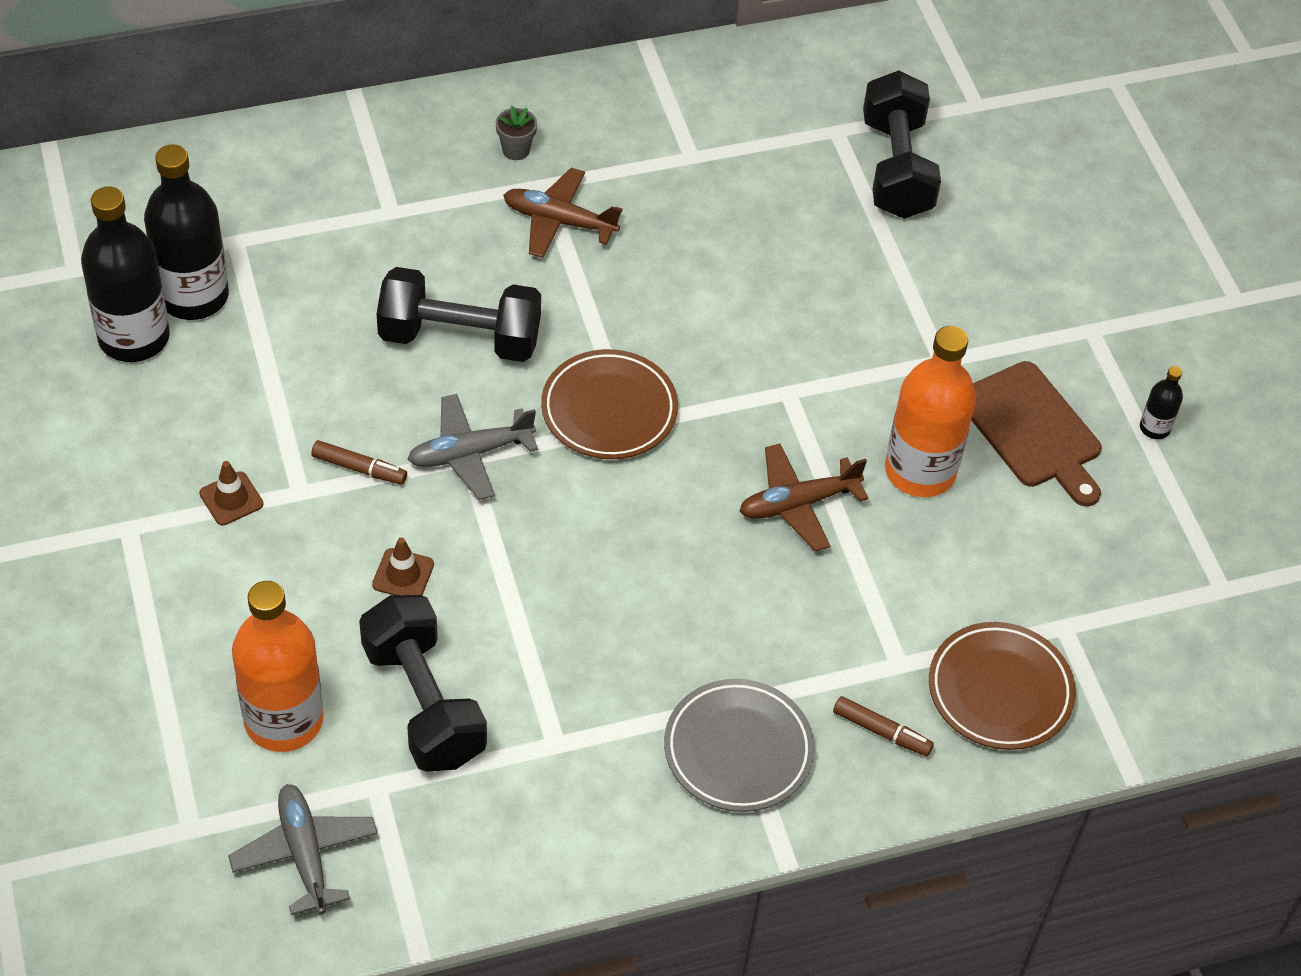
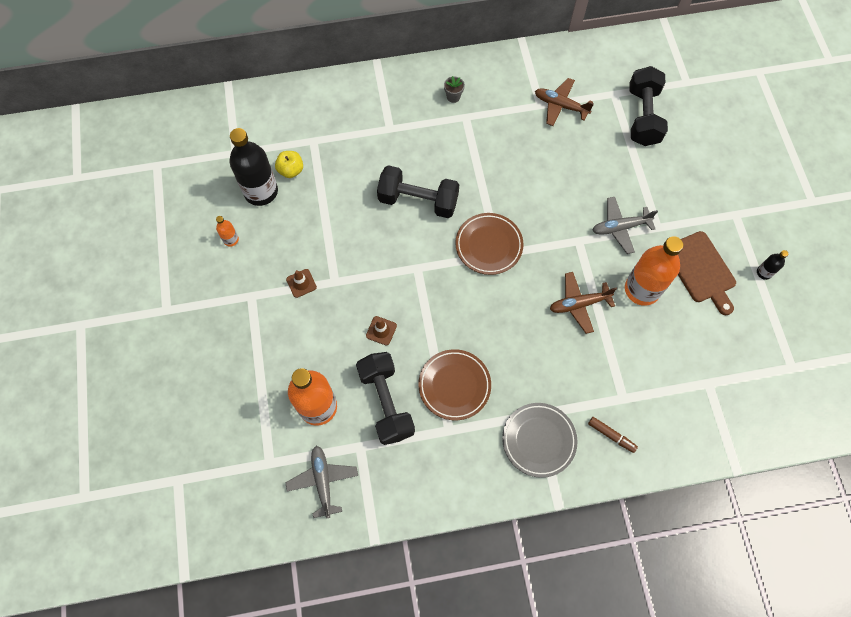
camera: 10 degrees right, 15 degrees up
(78, 428) = (231, 240): none -> orange bottle
(193, 296) = (291, 170): black bottle -> yellow apple
(359, 468) = (364, 270): brown marker -> none
(470, 453) = (418, 265): grey plane -> grey plane (620, 227)
(559, 221) = (472, 138): brown plane -> brown plane (560, 105)
(1000, 691) = (673, 417): brown plate -> brown plate (454, 385)

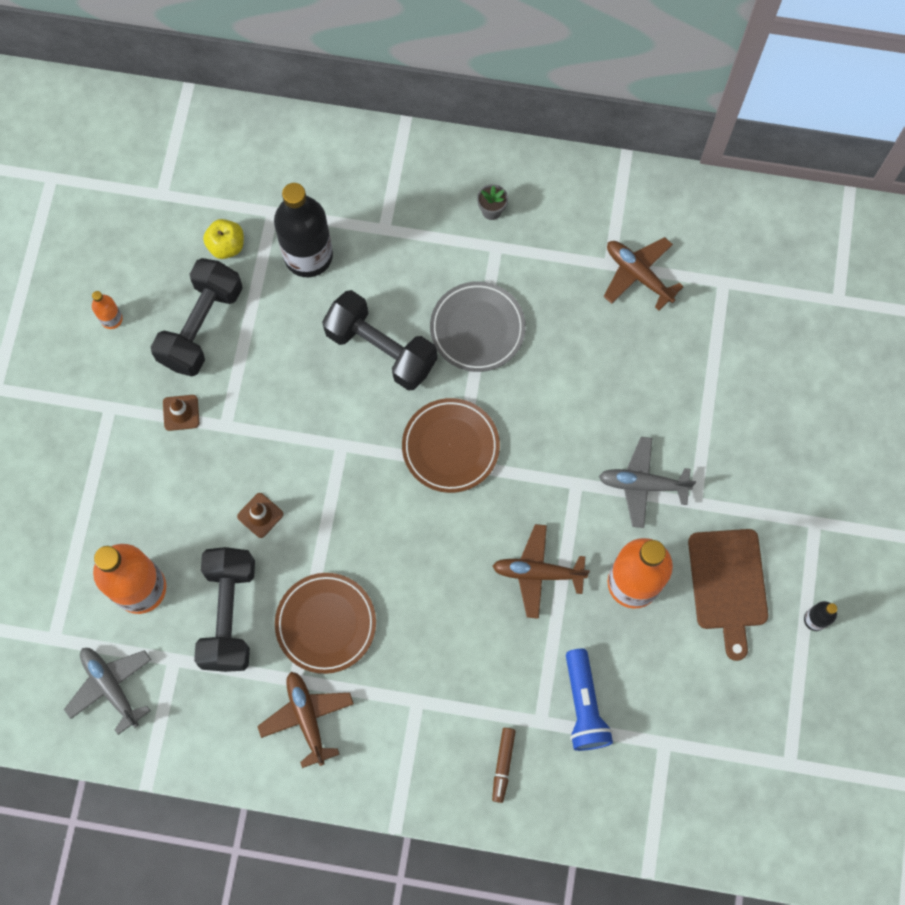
camera: 20 degrees right, 5 degrees up
(261, 191) = (175, 263): black bottle -> black bottle (308, 256)
(323, 481) = (111, 687): grey plane -> grey plane turned 45 degrees counterclockwise
(467, 452) = (307, 718): none -> brown plane
(538, 440) = (405, 736): grey plate -> grey plate (477, 329)
(611, 435) = (503, 765): brown marker -> brown marker turned 45 degrees clockwise
(643, 116) = (750, 331): black dumbbell -> black dumbbell (201, 326)
(646, 378) = (584, 706): none -> blue flashlight

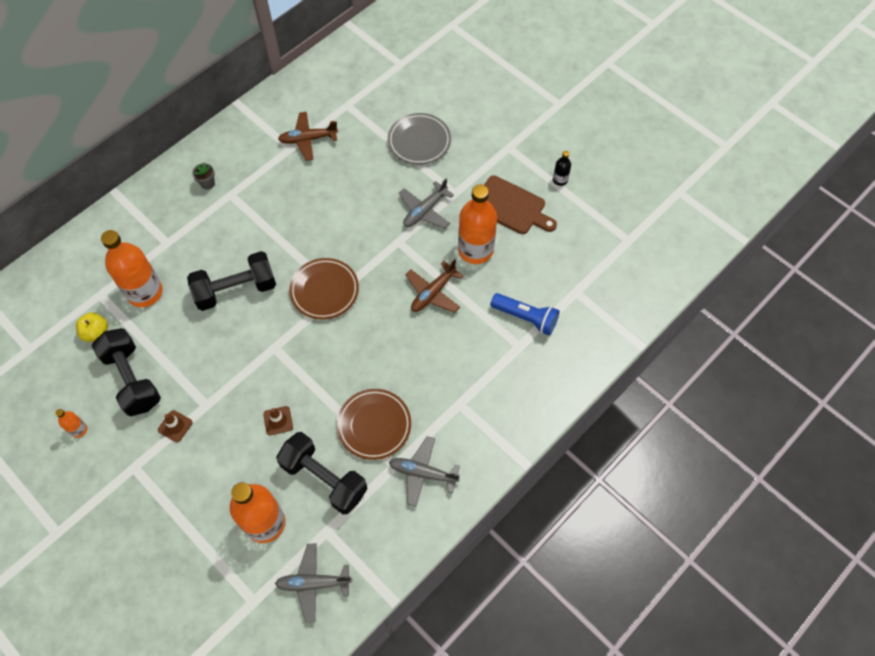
camera: 55 degrees left, 10 degrees down
(307, 718) = (423, 473): brown plane -> grey plane
(308, 256) = (145, 292): black bottle -> orange bottle
(477, 329) = (268, 233): grey plate -> grey plate (419, 141)
(503, 765) = (529, 381): brown marker -> none

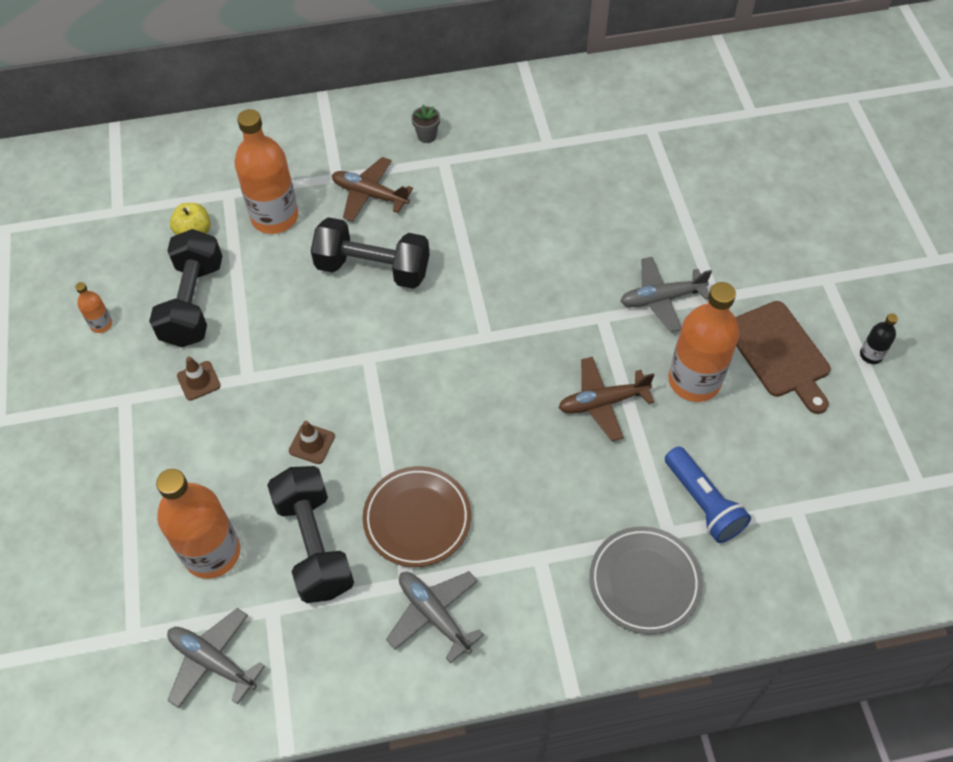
camera: 35 degrees right, 5 degrees down
(308, 139) = (576, 144): brown plane -> brown plane (370, 195)
(324, 290) = (472, 325): brown plate -> none
(419, 141) = (712, 213): grey plate -> grey plate (644, 582)

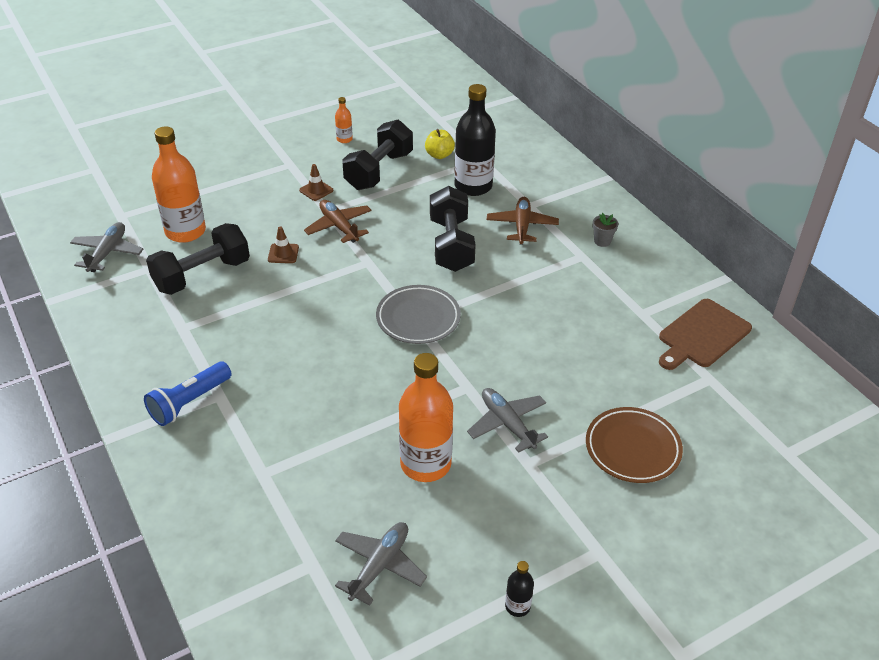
camera: 70 degrees right, 15 degrees down
(193, 303) = (379, 171): black dumbbell -> black dumbbell turned 45 degrees counterclockwise
(275, 217) = (473, 186): orange bottle -> black bottle
(417, 519) = (236, 320): brown plate -> brown plate (632, 448)
(434, 615) = (159, 347): grey plane -> grey plane (379, 566)
(602, 402) = (378, 405): brown plane -> brown plane (339, 226)
(644, 582) = (211, 465): grey plate -> grey plate (418, 318)
(703, 503) = (298, 492): blue flashlight -> blue flashlight (189, 402)
(779, 353) = (485, 525): brown cutting board -> brown cutting board (702, 335)

